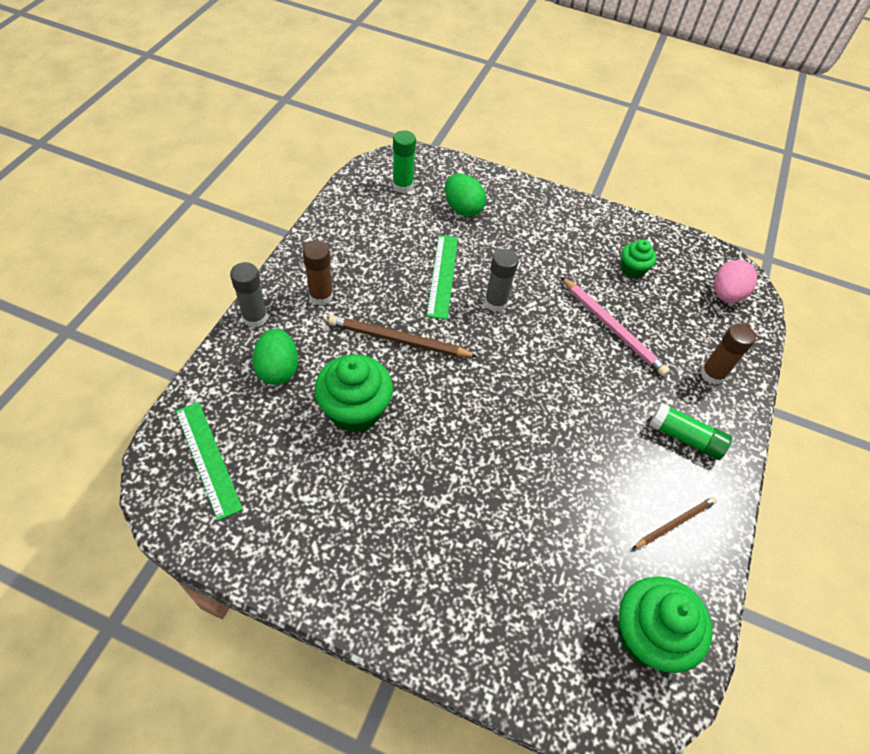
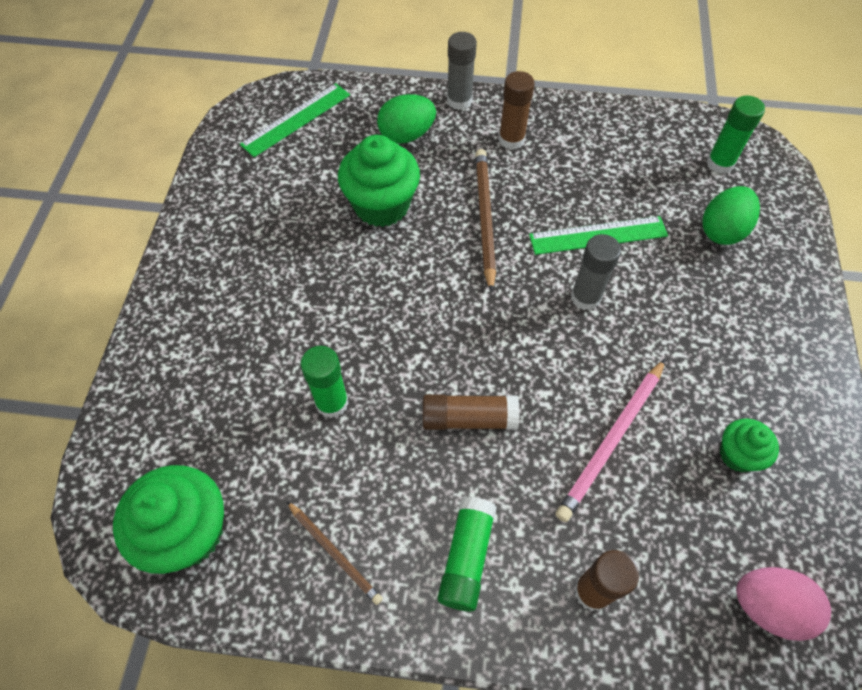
camera: 80 degrees right, 5 degrees up
(548, 497) = (332, 402): none -> green glue stick
(581, 405) = (469, 418): none -> brown glue stick

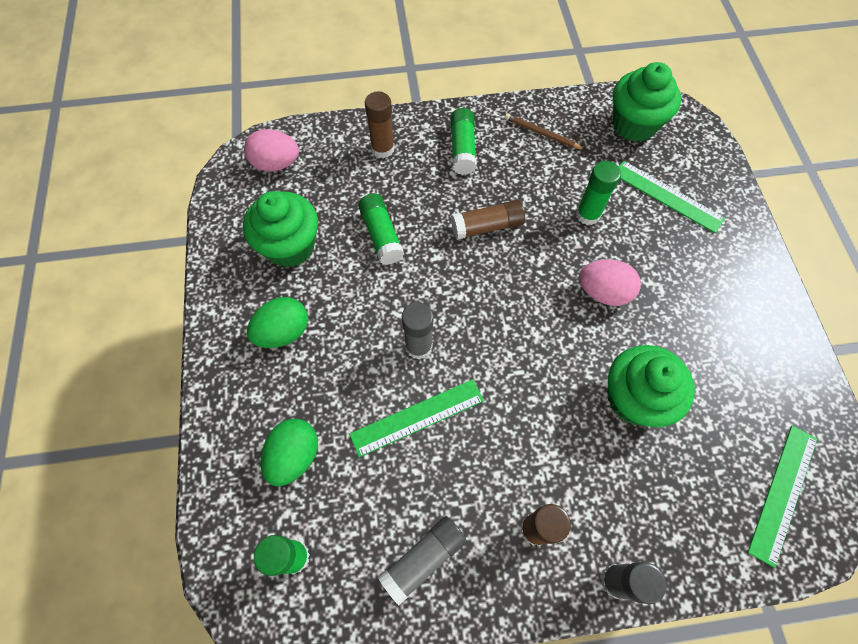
camera: 165 degrees right, 5 degrees up
(215, 403) = (667, 196): none -> green ruler
(361, 305) = (603, 292): none -> pink egg
(406, 135) = (652, 503): green egg -> green egg (283, 332)
(484, 218) = (531, 409): brown pencil -> none
(609, 141) = (423, 559): none -> grey glue stick
(612, 440) = (381, 235): pink pencil -> green glue stick
(738, 455) = (290, 246): green cupcake -> green cupcake, size x1.81

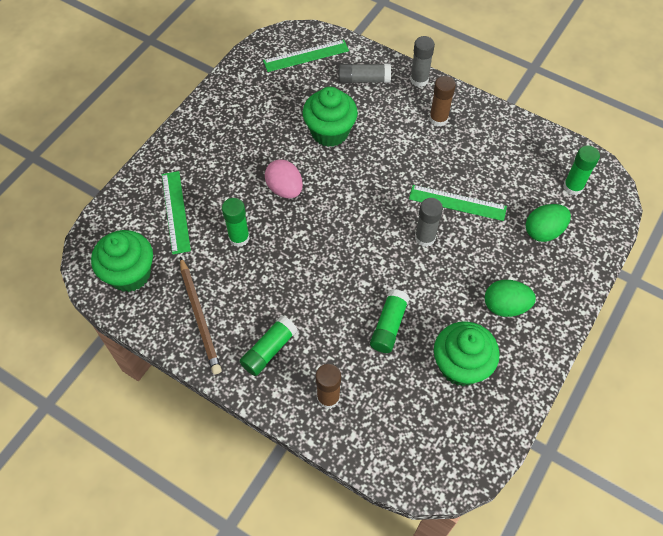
camera: 140 degrees left, 5 degrees down
(276, 164) = (423, 450): pink egg -> none
(423, 559) = (505, 144): grey glue stick -> grey glue stick (364, 79)
(486, 226) = (312, 278): brown glue stick -> none
(542, 134) = (200, 317): brown pencil -> brown pencil, size x1.62

